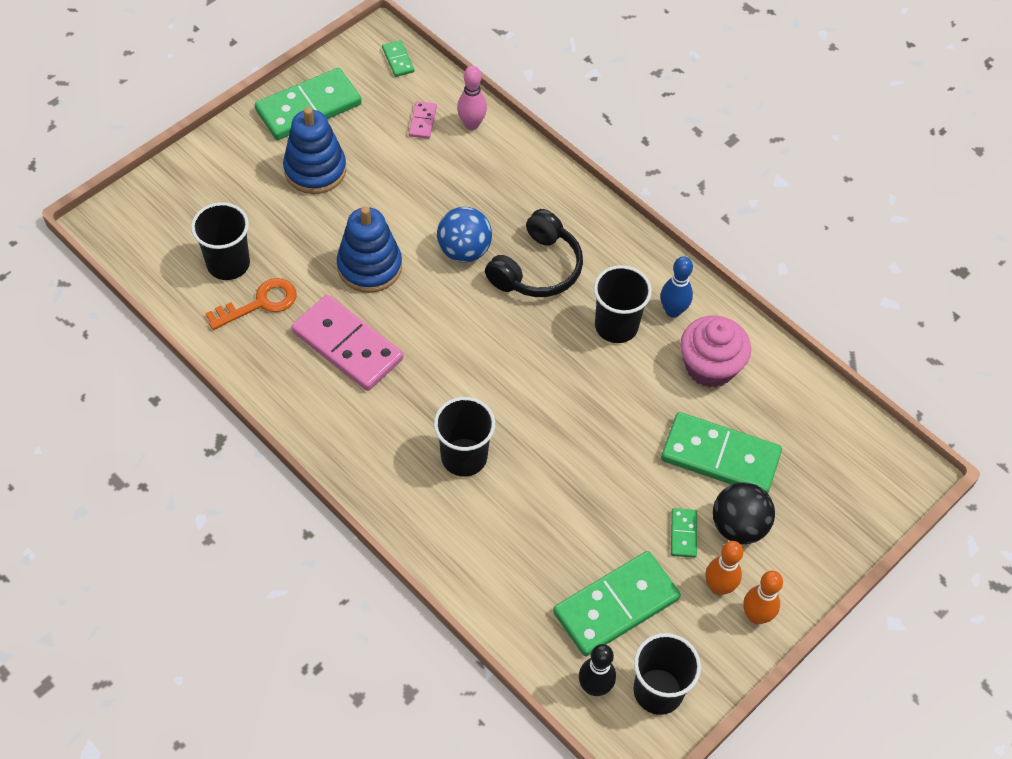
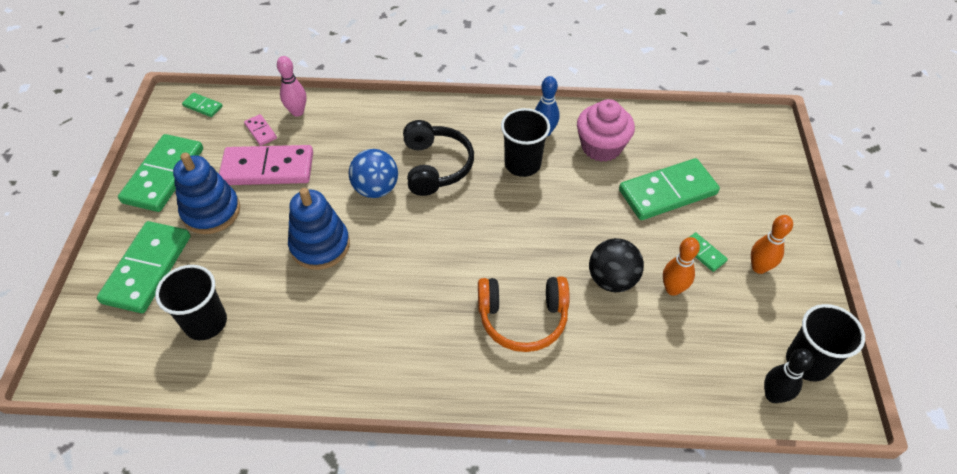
camera: 40 degrees left, 5 degrees down
(260, 303) = (261, 331): orange key -> none
(347, 346) = (360, 310): pink domino -> pink domino (267, 169)
(464, 457) = (522, 318): black cup -> orange headphones
(616, 605) = (721, 331): green domino -> green domino (147, 269)
(738, 526) = (725, 223): black ball -> black ball (612, 280)
(756, 616) = (797, 266): orange bowling pin -> orange bowling pin (672, 289)

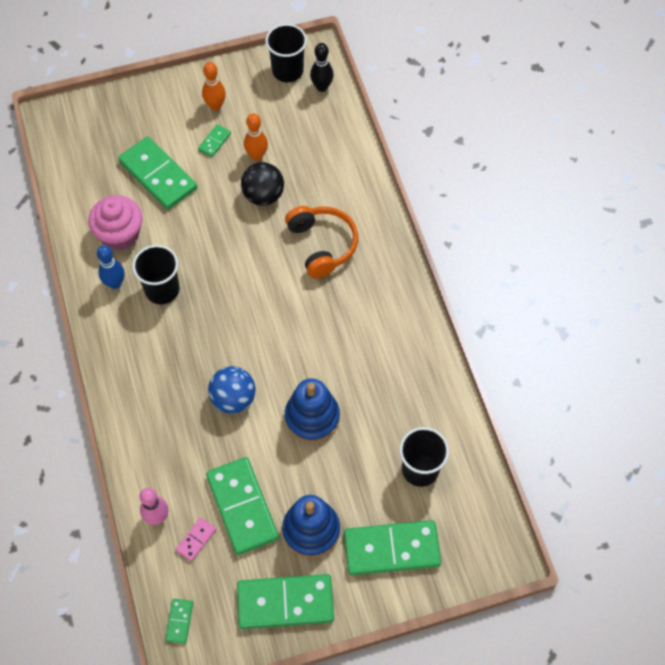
camera: 110 degrees left, 10 degrees up
(267, 169) = (242, 507): pink domino -> green domino
(435, 166) = (188, 359): black headphones -> none

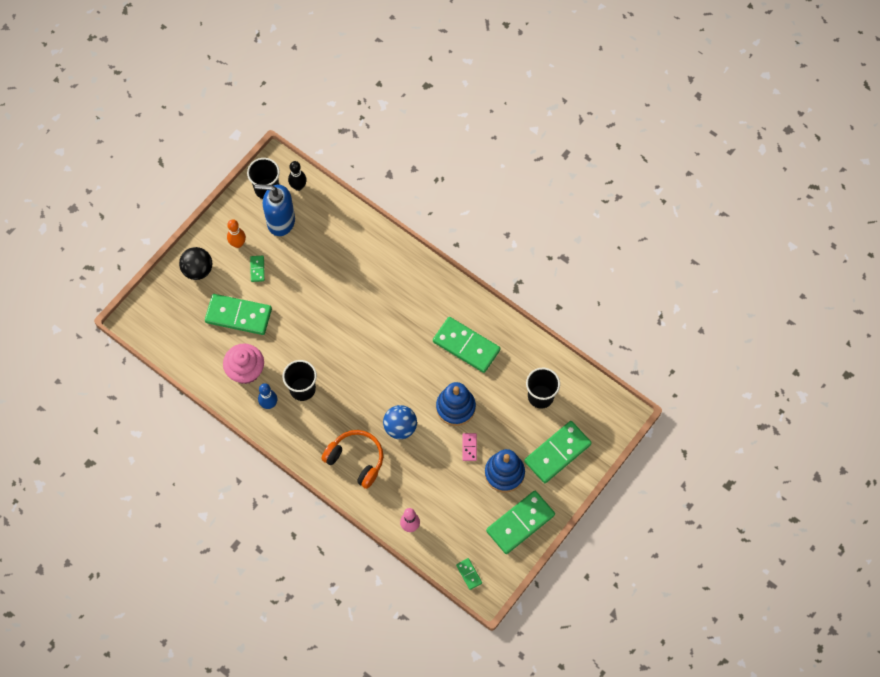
camera: 35 degrees left, 5 degrees up
(196, 540) = (442, 523): pink domino -> pink domino (469, 447)
(242, 507) = (455, 486): green domino -> green domino (466, 346)
(257, 155) = (292, 261): orange bowling pin -> none
(263, 195) = (318, 286): black ball -> black ball (198, 270)
(276, 110) = (280, 221): none -> blue soap dispenser
(322, 245) = (380, 295): orange headphones -> orange headphones (356, 460)

